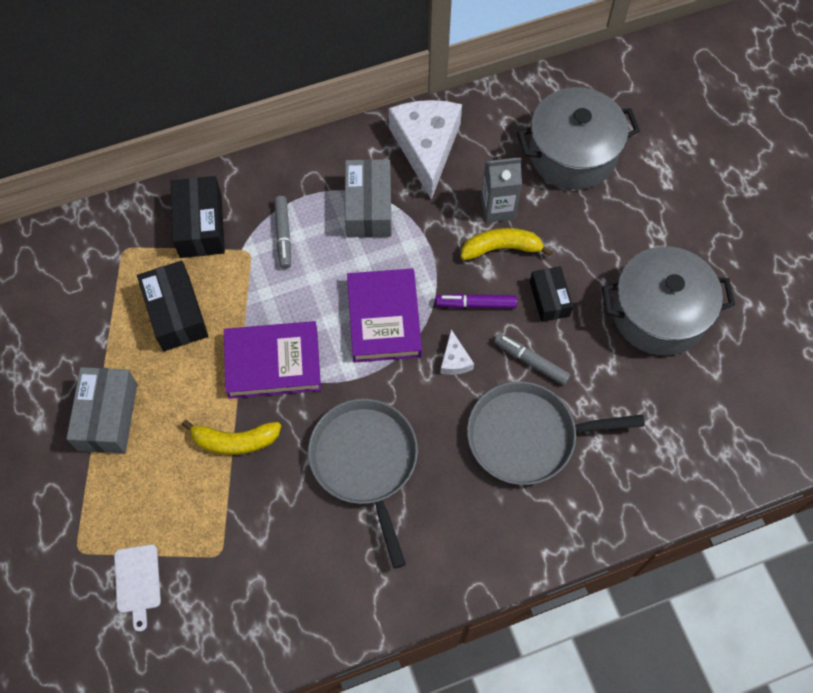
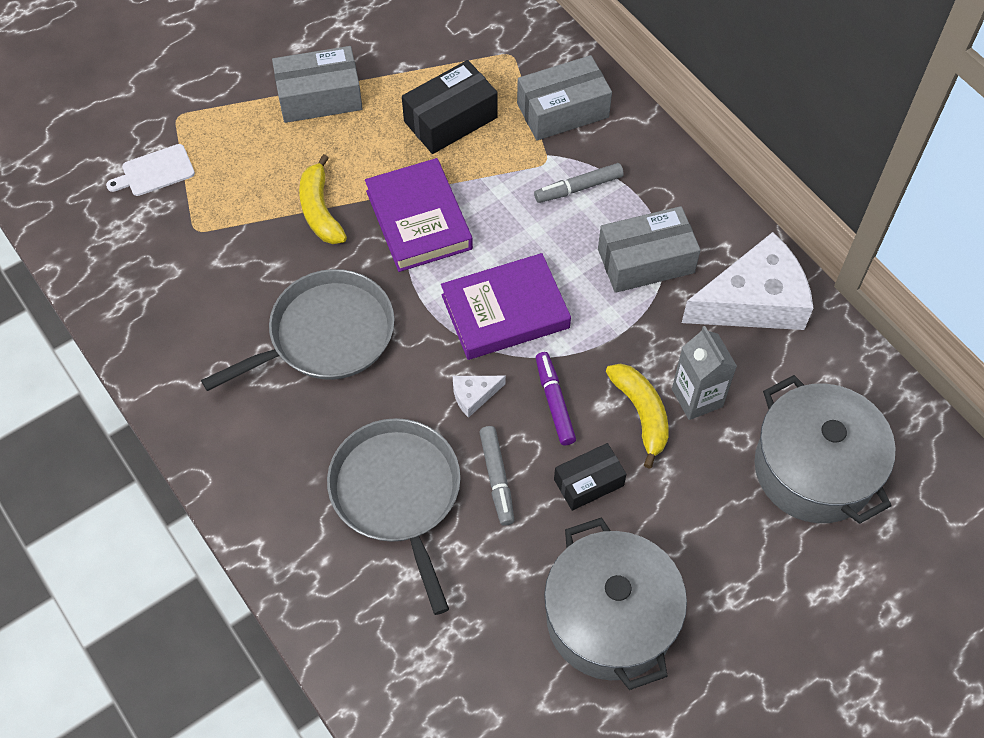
camera: 75 degrees right, 5 degrees down
(201, 225) = (562, 110): black box -> grey box
(531, 361) = (496, 478): grey marker -> grey marker turned 150 degrees clockwise

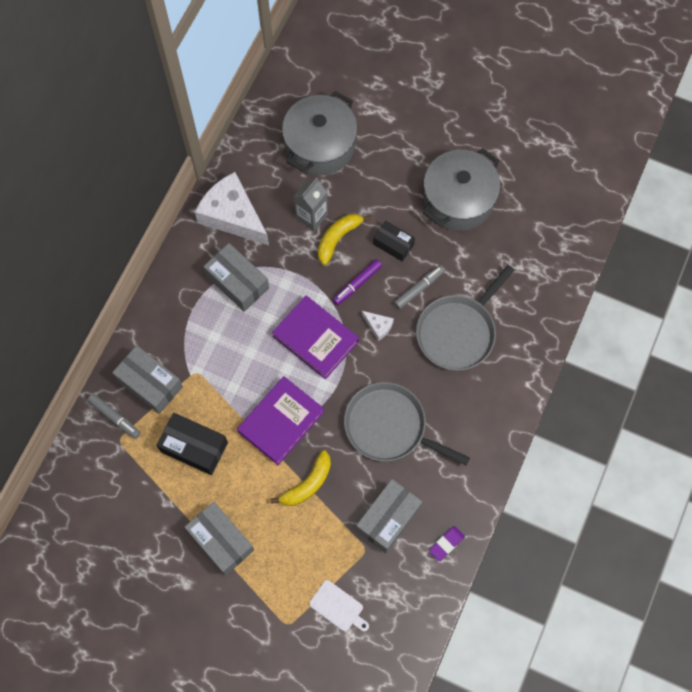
camera: 120 degrees left, 10 degrees up
(132, 319) = (446, 544): none -> purple eraser
(213, 273) = (388, 518): none -> grey box
(578, 188) = (205, 344): grey marker -> grey marker (114, 417)

